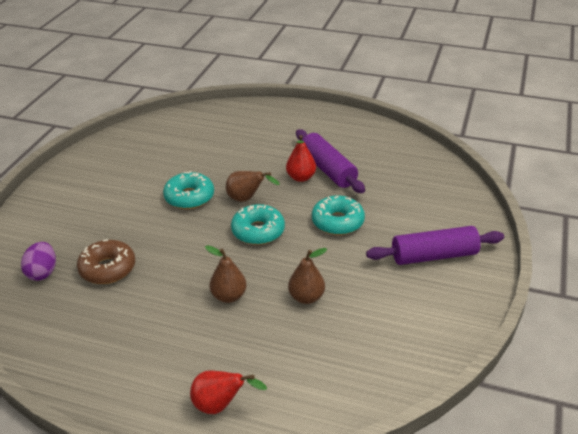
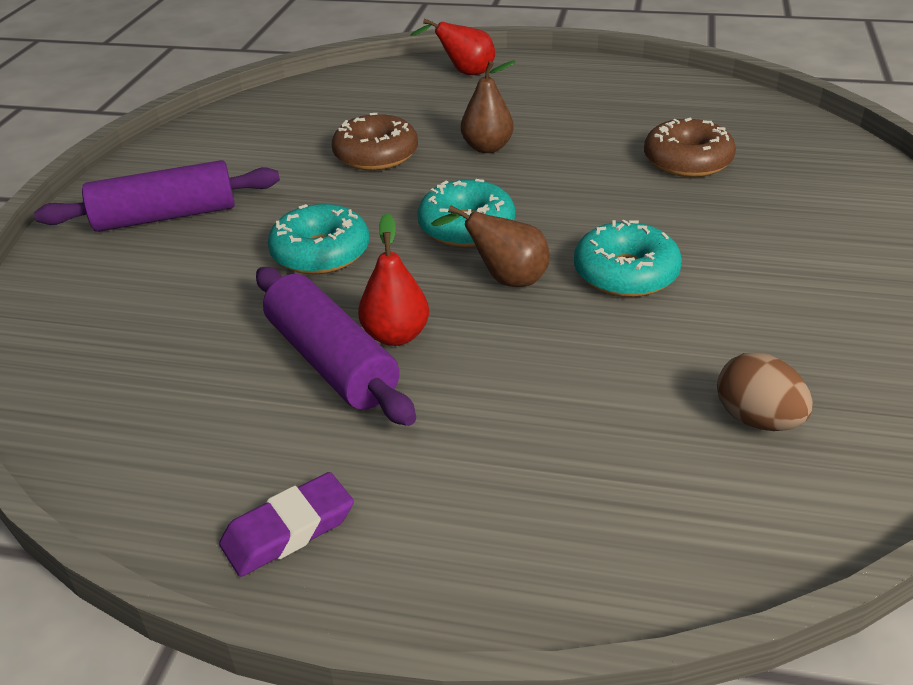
camera: 175 degrees right, 0 degrees up
(42, 272) = (782, 149): purple egg -> none
(176, 140) = (757, 419): none -> brown egg
(306, 297) = (376, 155): brown pear -> brown donut
(338, 123) = (288, 530): none -> purple eraser

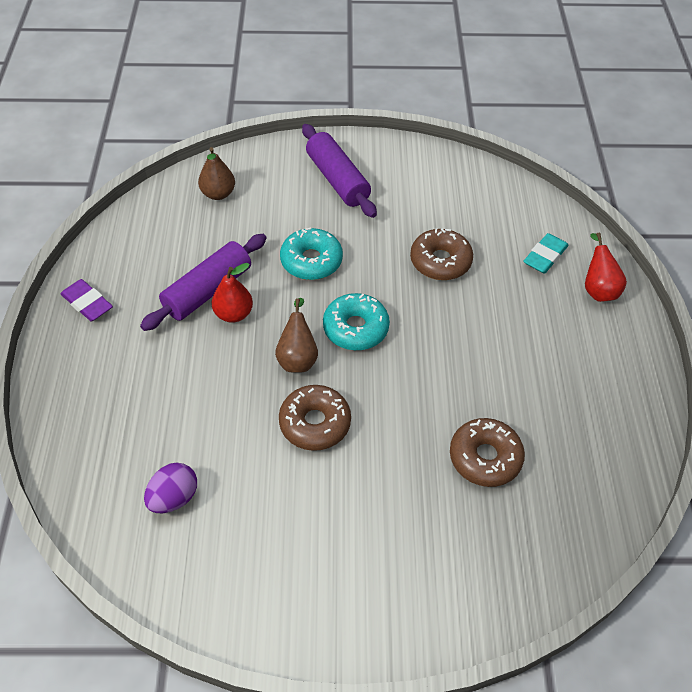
camera: 75 degrees right, 15 degrees up
(402, 93) = (545, 256): none -> turquoise eraser
(487, 148) = (470, 323): brown pear -> brown pear (218, 194)
(625, 273) = (315, 423): turquoise donut -> brown donut
(757, 419) = (174, 498): brown egg -> purple egg

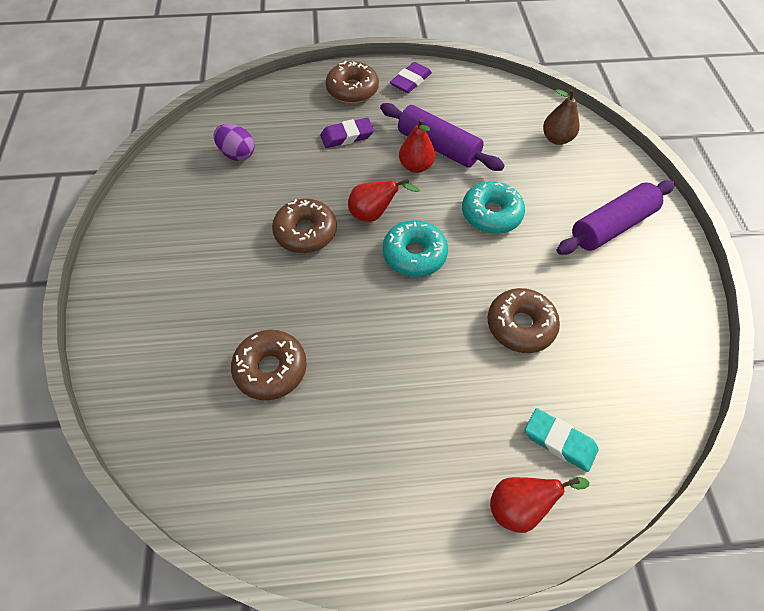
camera: 85 degrees right, 5 degrees up
(85, 364) = (352, 90): none -> brown donut
(169, 375) = (347, 136): none -> purple eraser
(297, 357) = (374, 214): brown pear -> red pear

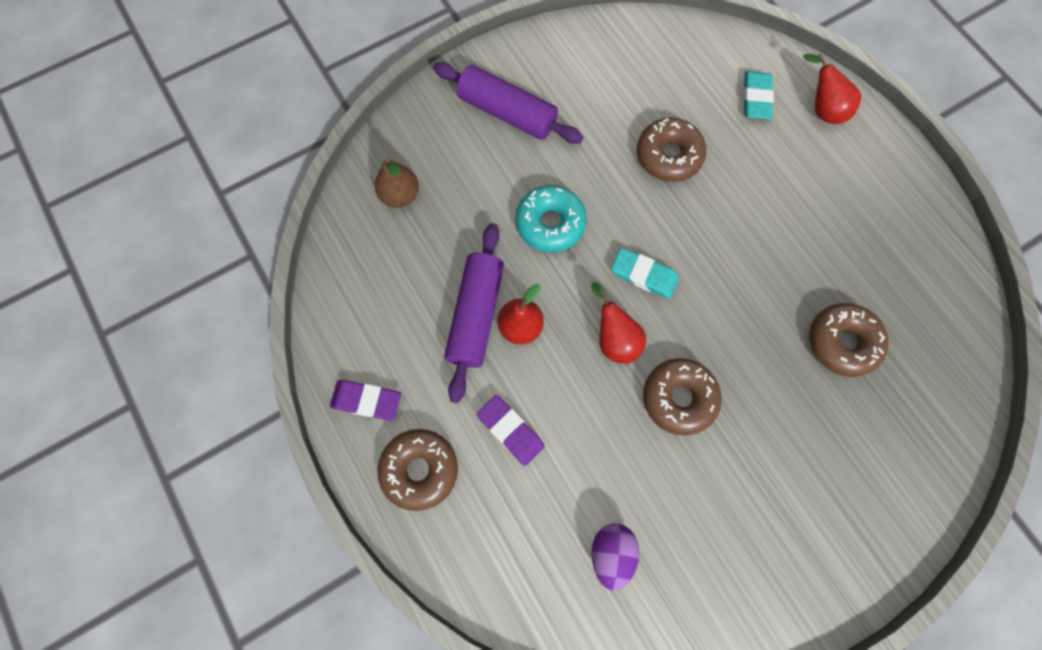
camera: 115 degrees left, 15 degrees up
(414, 255) = (644, 275): turquoise donut -> turquoise eraser

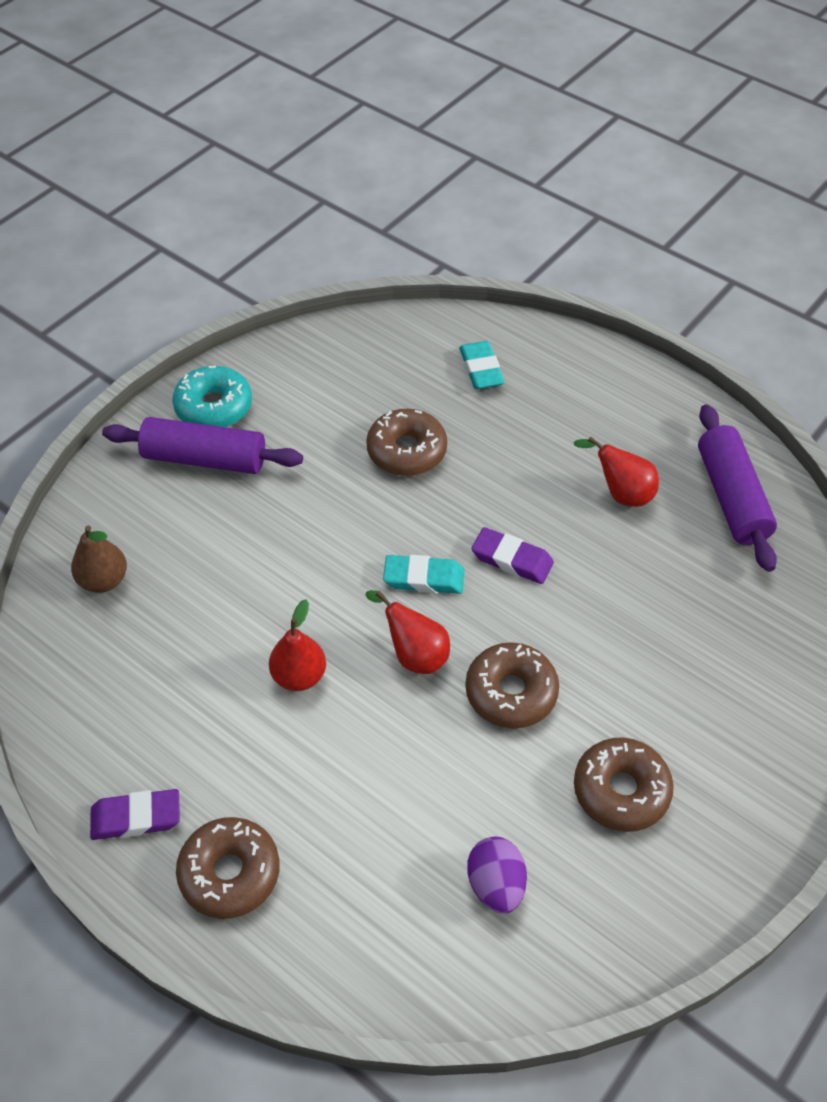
camera: 20 degrees left, 20 degrees down
(476, 315) = (241, 680): purple rolling pin -> purple rolling pin (732, 497)
(510, 430) = (327, 792): purple eraser -> purple eraser (512, 559)
(550, 223) = (296, 557): turquoise donut -> turquoise donut (214, 407)
(822, 109) = (555, 361): red pear -> red pear (621, 493)
(842, 342) = (667, 579): brown donut -> brown donut (621, 790)

